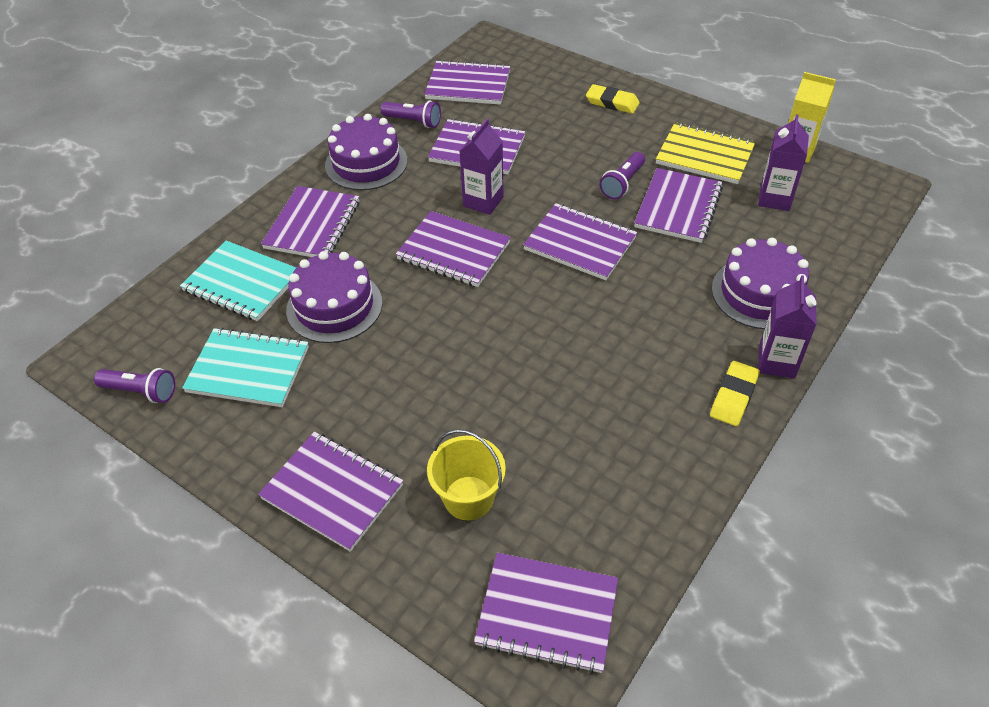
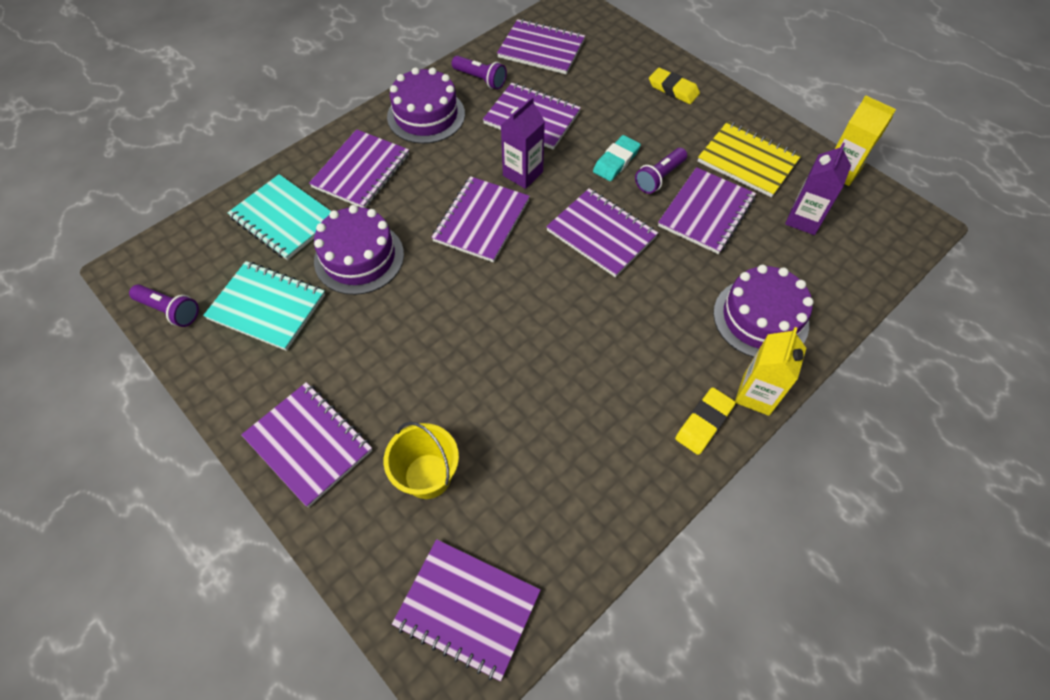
camera: 10 degrees right, 10 degrees up
(453, 251) = (481, 221): purple notebook -> purple notebook turned 75 degrees clockwise
(574, 175) = (616, 161): none -> turquoise eraser
(776, 362) = (756, 394): purple carton -> yellow carton

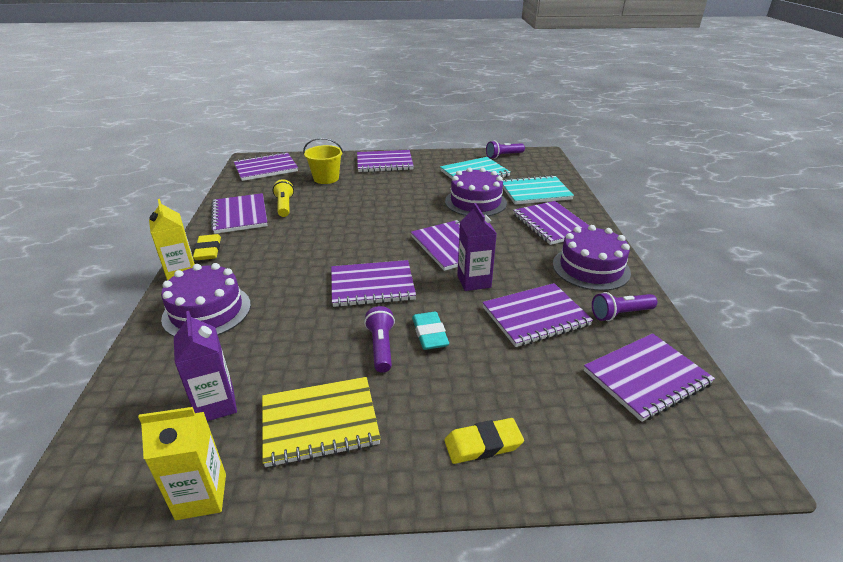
camera: 130 degrees right, 25 degrees down
(548, 447) = (284, 206): none -> yellow flashlight
(706, 212) = (313, 348): purple notebook -> purple notebook (240, 215)

